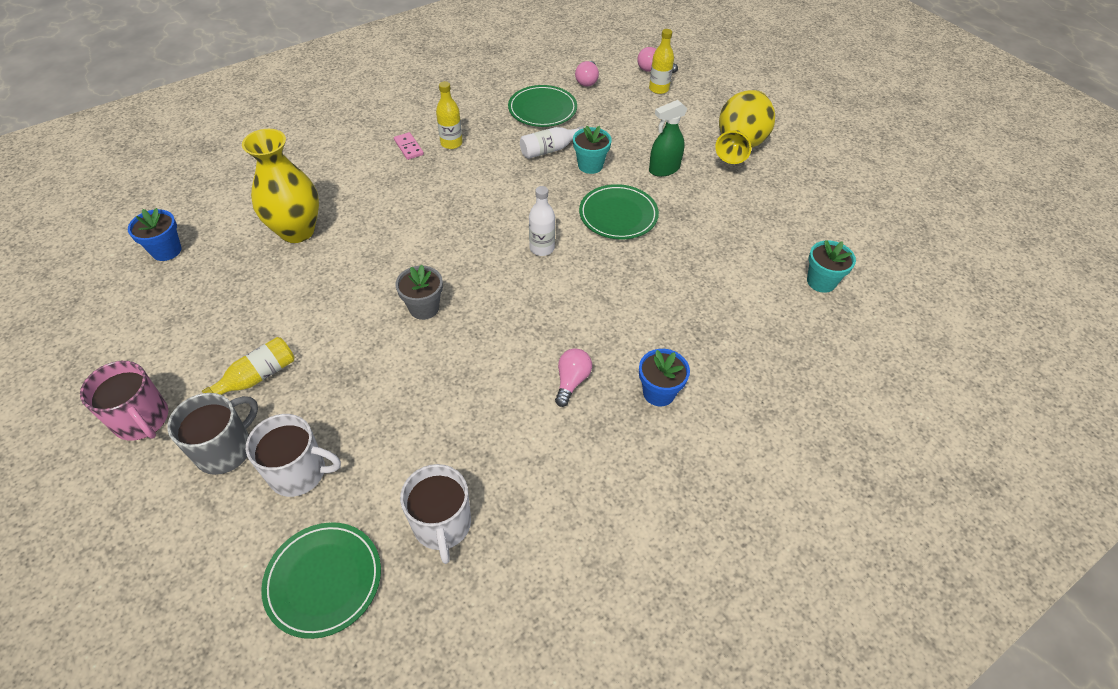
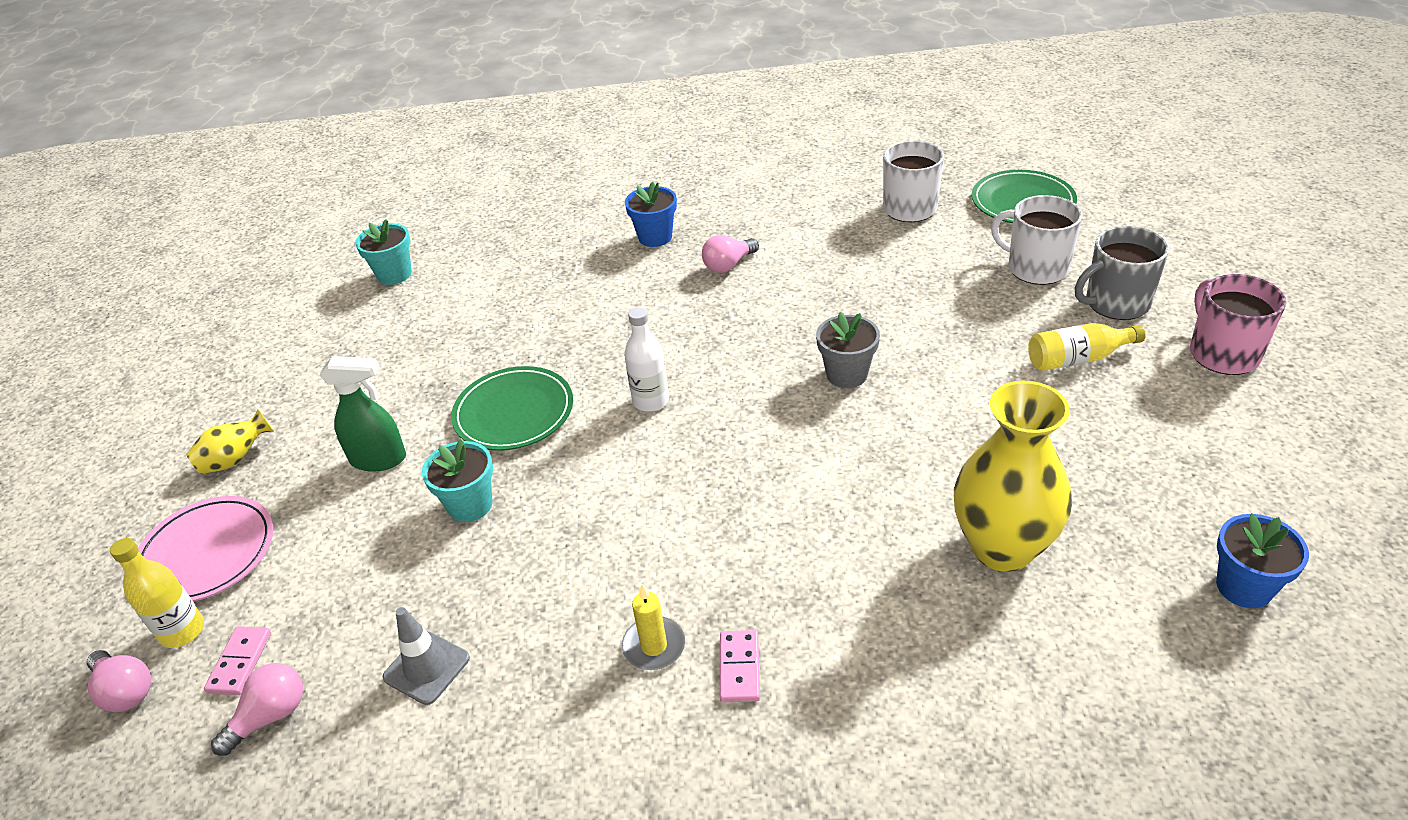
camera: 145 degrees left, 10 degrees down
(451, 143) = (654, 646): yellow bottle -> yellow candle
(542, 109) = (427, 668): green plate -> grey traffic cone
(549, 150) = (501, 561): white bottle -> none
(621, 89) = (240, 662): none -> pink domino
(690, 111) = (207, 553): none -> pink plate
(739, 146) = (236, 459): yellow vase -> yellow vase, size x0.47

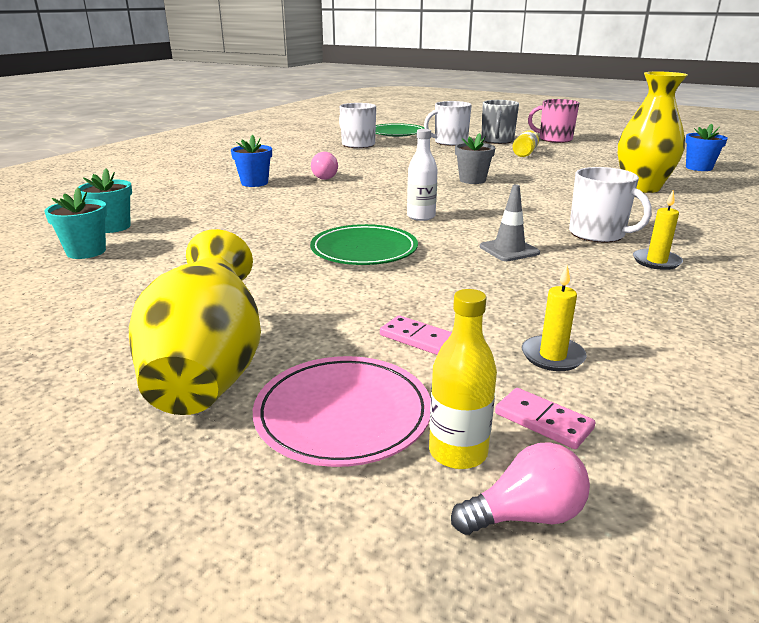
camera: 60 degrees left, 15 degrees down
(236, 459) = (208, 371): yellow vase -> yellow vase, size x2.11
(270, 716) = (635, 415): pink light bulb -> none
(349, 633) = (552, 356): none -> yellow candle
(379, 459) = (336, 303): green spray bottle -> none
(427, 668) = (623, 332): grey traffic cone -> grey traffic cone (509, 250)
(470, 505) = (449, 282): turquoise flower pot -> turquoise flower pot (113, 227)
(716, 565) = (598, 234): none -> white mug
(739, 668) = (691, 247): pink domino -> pink domino (418, 338)

